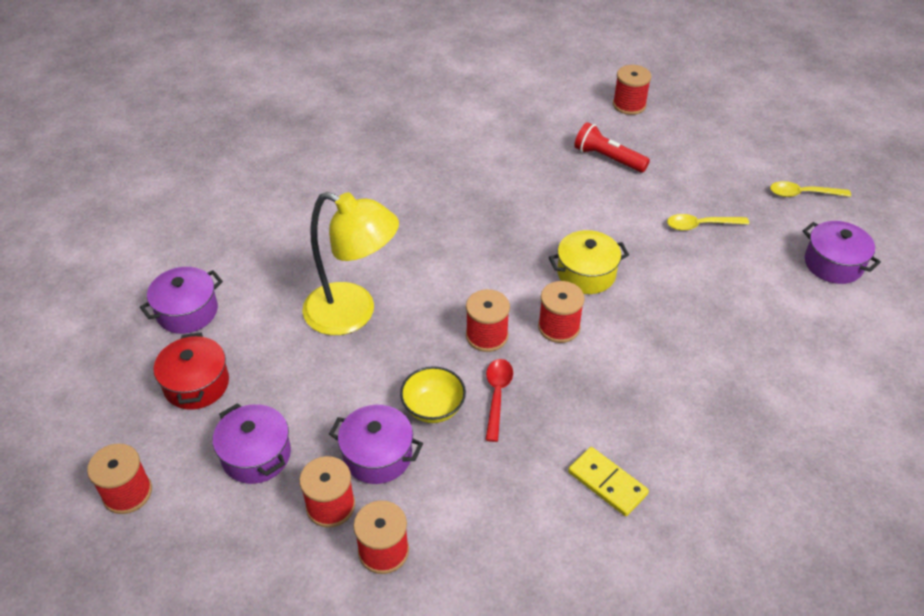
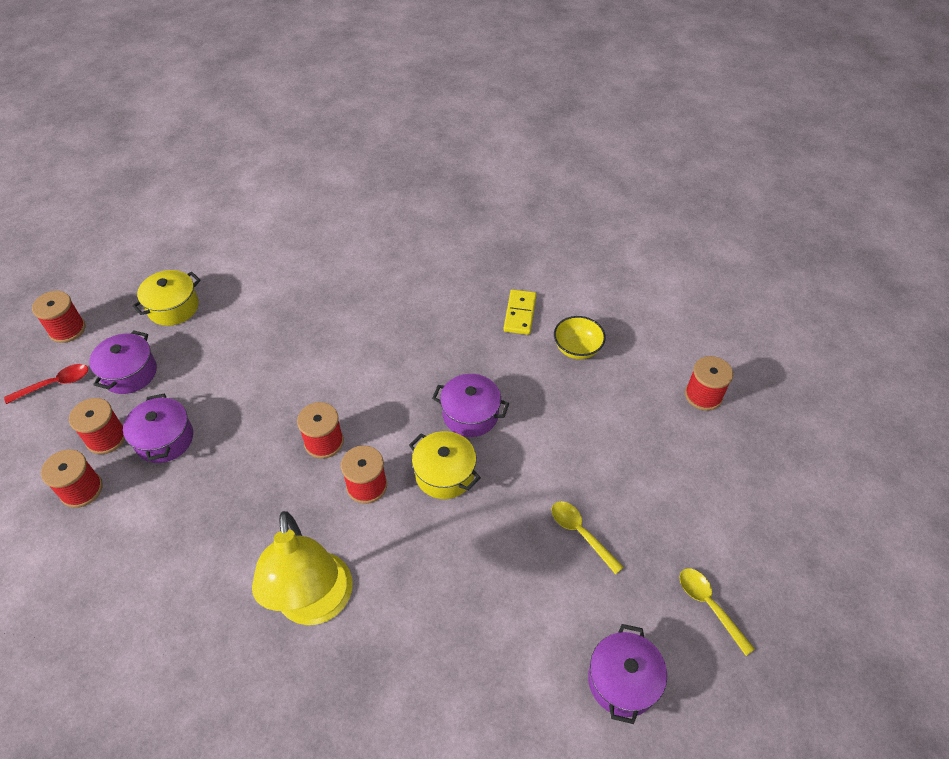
camera: 55 degrees right, 5 degrees up
(187, 312) = (234, 264): purple pot -> purple pot (470, 414)
(196, 384) = (173, 307): red pot -> yellow pot
(353, 314) = (292, 350): yellow lamp -> yellow lamp (316, 605)
(433, 408) = (228, 448): yellow bowl -> yellow bowl (577, 349)
(497, 395) = (264, 482): red spoon -> red spoon (55, 384)
(607, 483) = (216, 605): yellow domino -> yellow domino (520, 314)
(608, 158) = (610, 417): red flashlight -> none

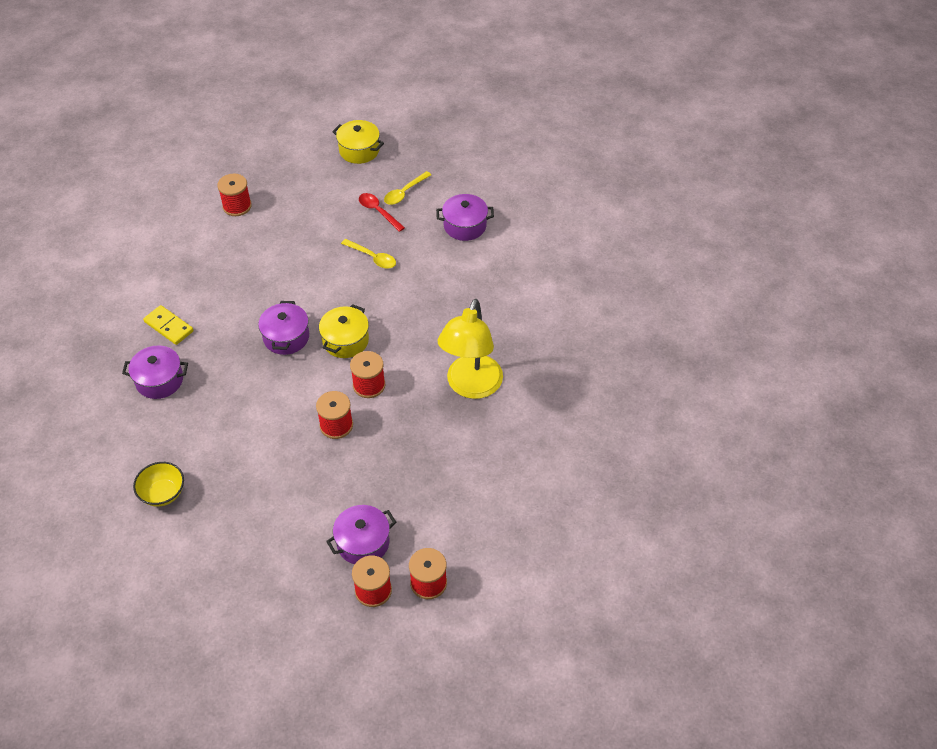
camera: 105 degrees left, 0 degrees up
(55, 384) = (324, 669): red spoon -> red spoon (378, 211)
(67, 329) = (252, 699): red spool -> none
(129, 373) = (297, 608): purple pot -> purple pot (159, 380)
(173, 307) = (204, 609): yellow pot -> yellow pot (359, 150)
(316, 605) = (471, 386): yellow lamp -> yellow lamp turned 135 degrees clockwise
(520, 314) = (169, 326): yellow domino -> yellow domino turned 45 degrees clockwise
(577, 349) = (203, 283): yellow bowl -> yellow bowl (163, 493)
(580, 533) = (372, 257): yellow spoon -> yellow spoon turned 90 degrees counterclockwise

